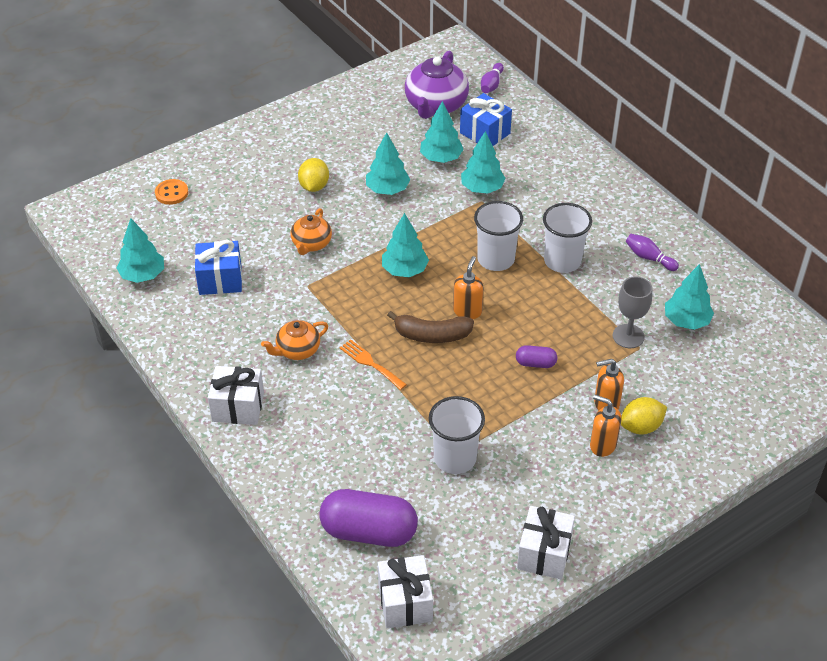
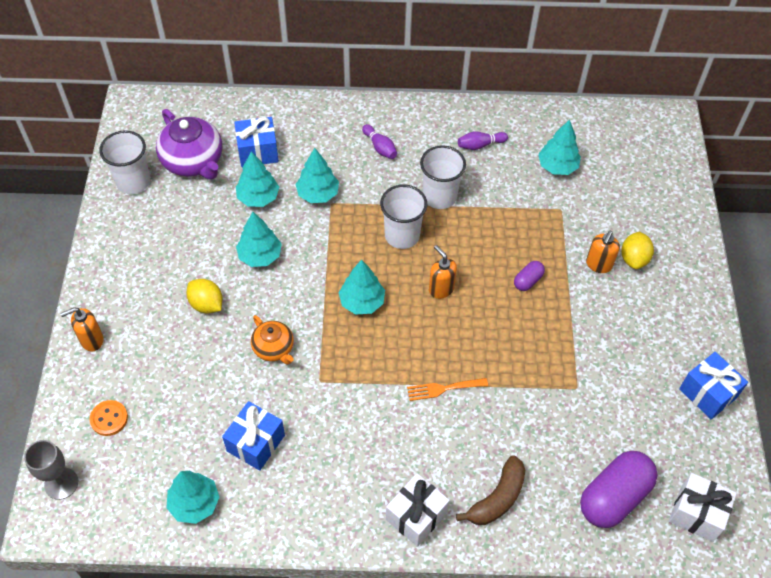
camera: 55 degrees left, 10 degrees up
(297, 350) = (387, 433): orange teapot -> none
(432, 335) = (447, 328): brown banana -> brown banana (497, 498)
(455, 458) = (582, 392): white cup -> white cup (133, 182)
(491, 85) = (206, 111): purple bowling pin -> purple bowling pin (380, 147)
(544, 553) = (707, 393): white gift -> blue gift
(602, 445) = (634, 292): orange soap dispenser -> orange soap dispenser (91, 340)
(628, 336) = (545, 208): grey goblet -> grey goblet (61, 483)

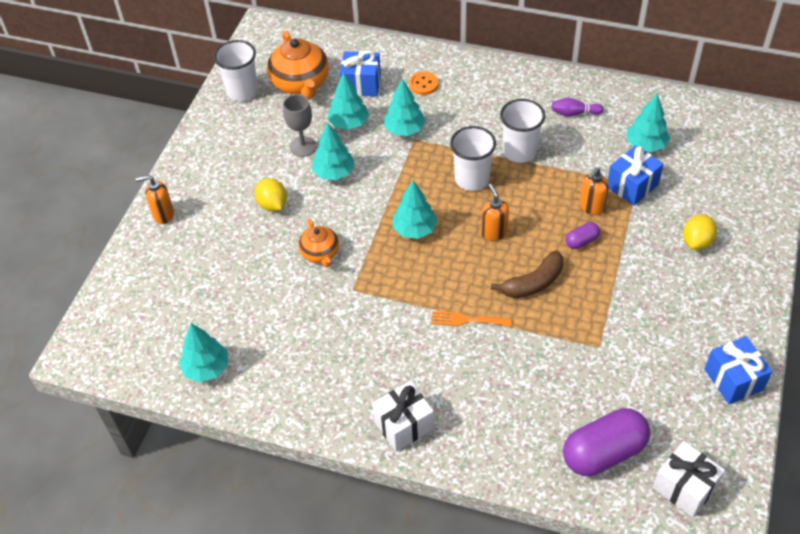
camera: 20 degrees right, 5 degrees down
(61, 483) = (99, 326): grey goblet -> grey goblet (303, 146)
(109, 418) = (156, 282): orange button -> orange button (423, 84)
(193, 161) = (301, 83): purple teapot -> orange teapot
(255, 443) = (277, 329): blue gift -> blue gift (632, 186)
(380, 147) = (476, 99): purple bowling pin -> none
(497, 498) = (487, 427): brown banana -> brown banana (533, 283)
(598, 265) = (658, 240): orange soap dispenser -> orange soap dispenser (591, 207)

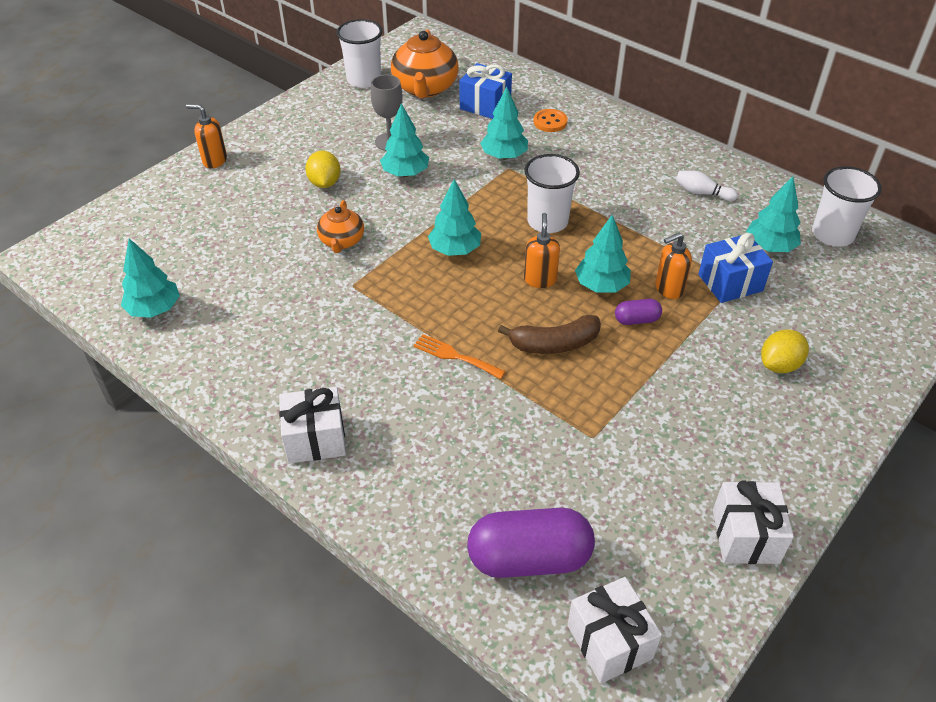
camera: 20 degrees right, 5 degrees down
(349, 123) = (450, 135): turquoise tree -> turquoise tree (601, 285)
(519, 151) = (617, 211): white cup -> white cup (832, 234)
(574, 113) = (702, 193): purple bowling pin -> white bowling pin
(733, 379) = (745, 536): blue gift -> white gift

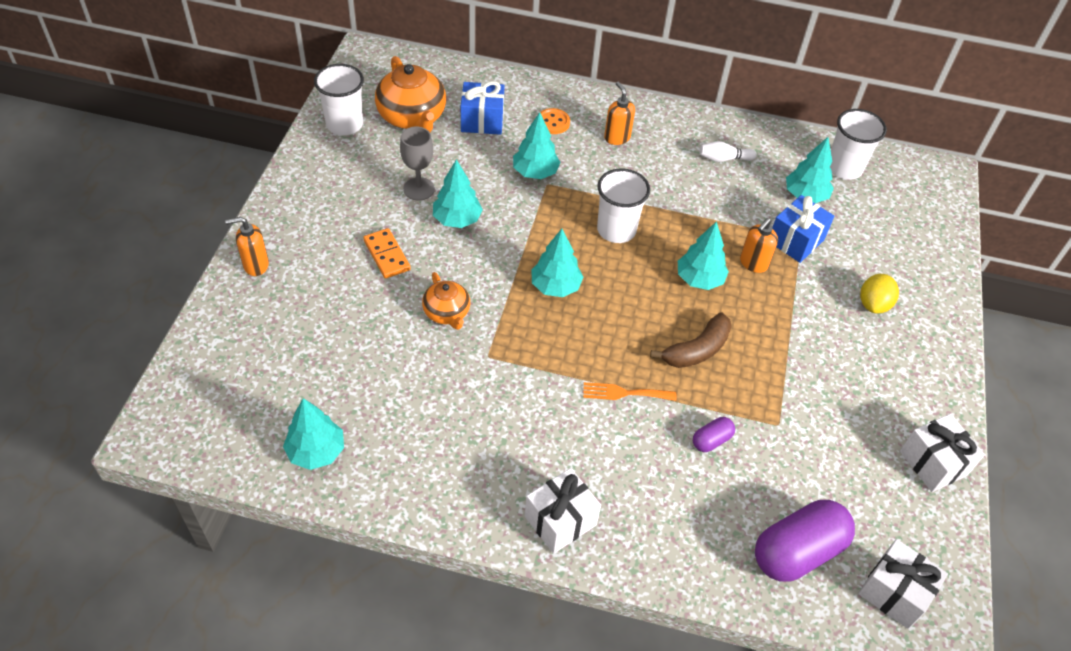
camera: 30 degrees left, 5 degrees up
(325, 183) = (387, 255): yellow lemon -> orange domino
(540, 279) = (646, 291): orange soap dispenser -> orange soap dispenser (617, 137)
(636, 320) = (746, 302): purple capsule -> purple capsule (711, 440)

